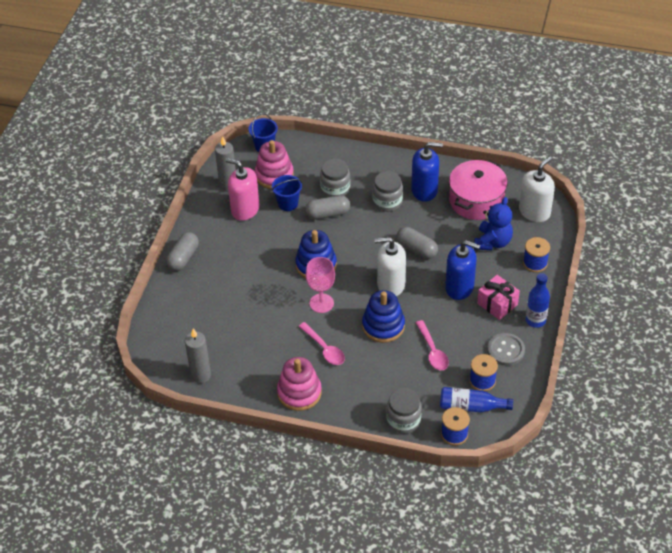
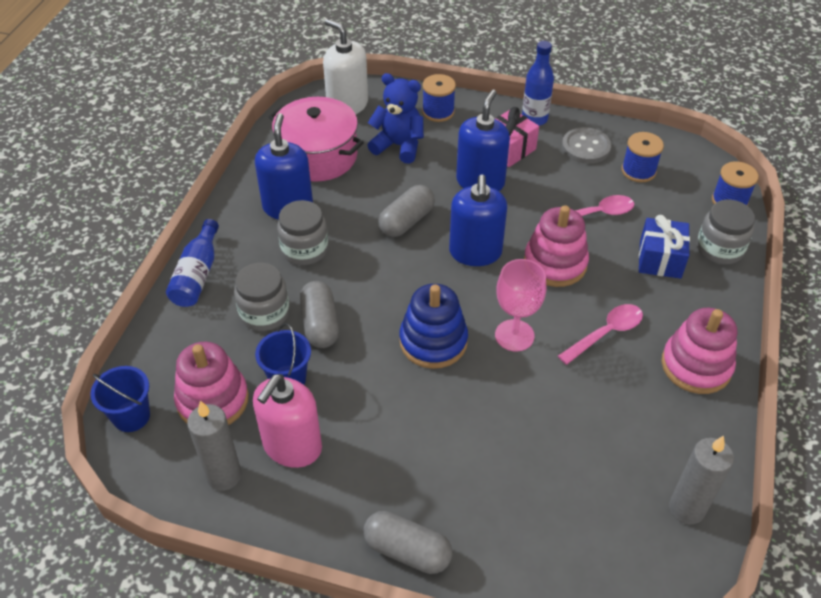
camera: 90 degrees left, 0 degrees up
(383, 326) = (555, 263): blue stacking toy -> pink stacking toy
(390, 284) = (475, 252): white soap dispenser -> blue soap dispenser
(391, 384) = (660, 259): none -> blue gift
(471, 406) = (682, 183): blue bottle -> blue bottle (197, 275)

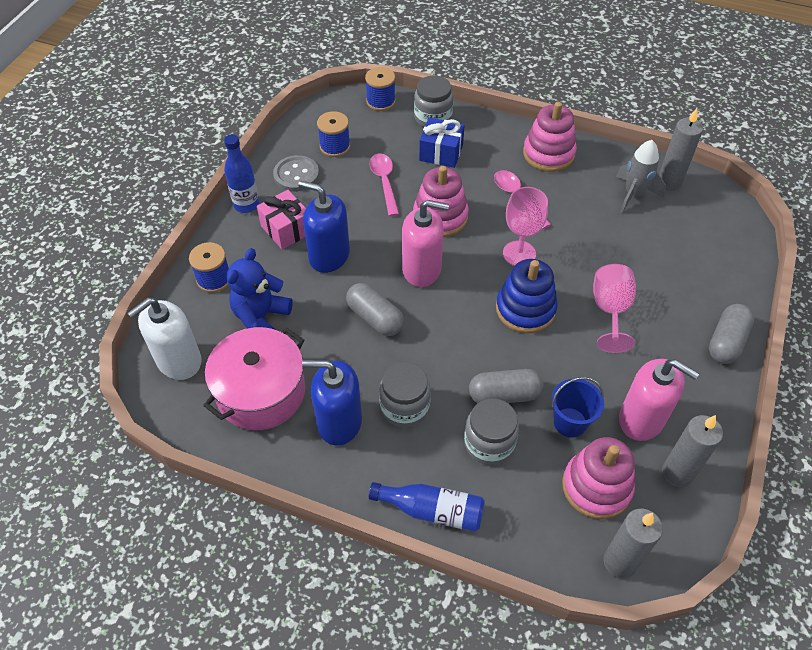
camera: 85 degrees left, 5 degrees up
(131, 416) = (619, 562): blue bucket -> grey candle
(441, 423) = (610, 310): none -> pink goblet
(475, 252) = (422, 269): blue soap dispenser -> pink soap dispenser
(647, 461) = (633, 195): none -> grey rocket

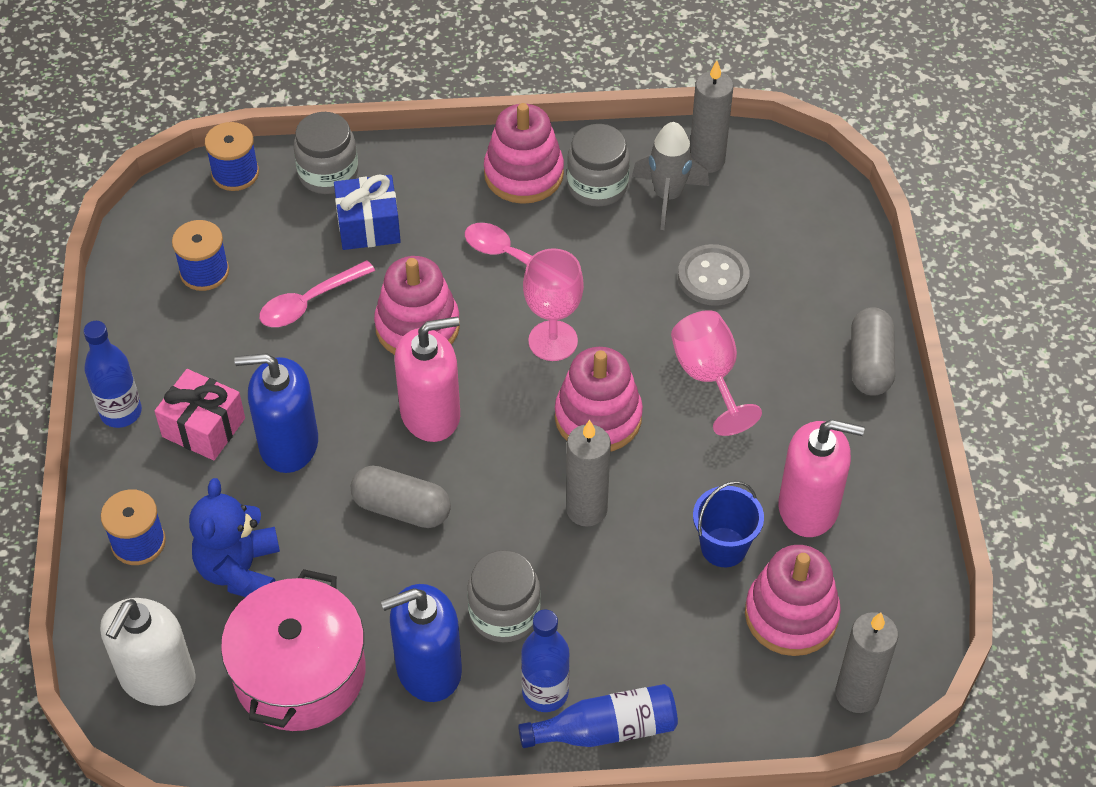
camera: 25 degrees left, 0 degrees up
(296, 175) = (170, 338): grey button -> grey button (713, 277)
(384, 182) = (309, 302): pink spoon -> pink spoon turned 90 degrees counterclockwise
(404, 469) = (545, 693): none -> blue bottle
(489, 443) = (635, 615): grey jar -> grey jar (597, 186)
(504, 395) = (625, 545): grey capsule -> none
(525, 309) = (598, 417): blue stacking toy -> pink stacking toy
(677, 473) = (878, 558): grey candle -> grey candle (586, 509)

